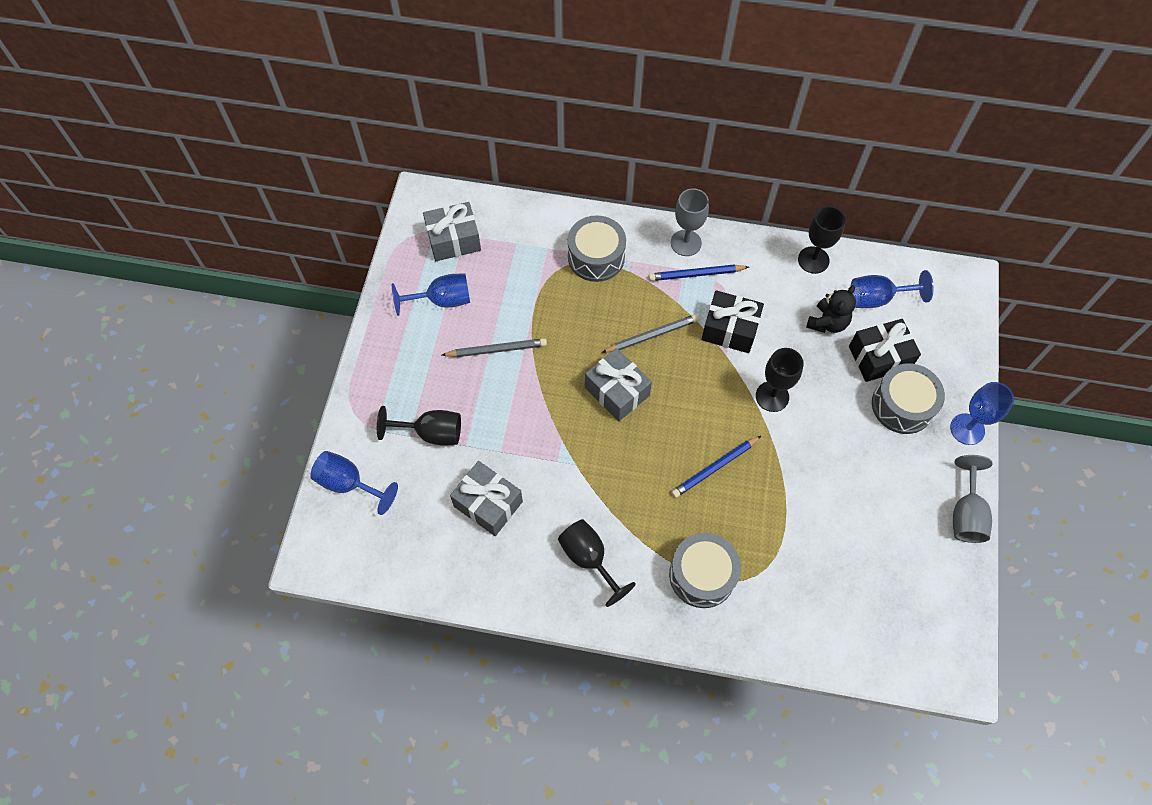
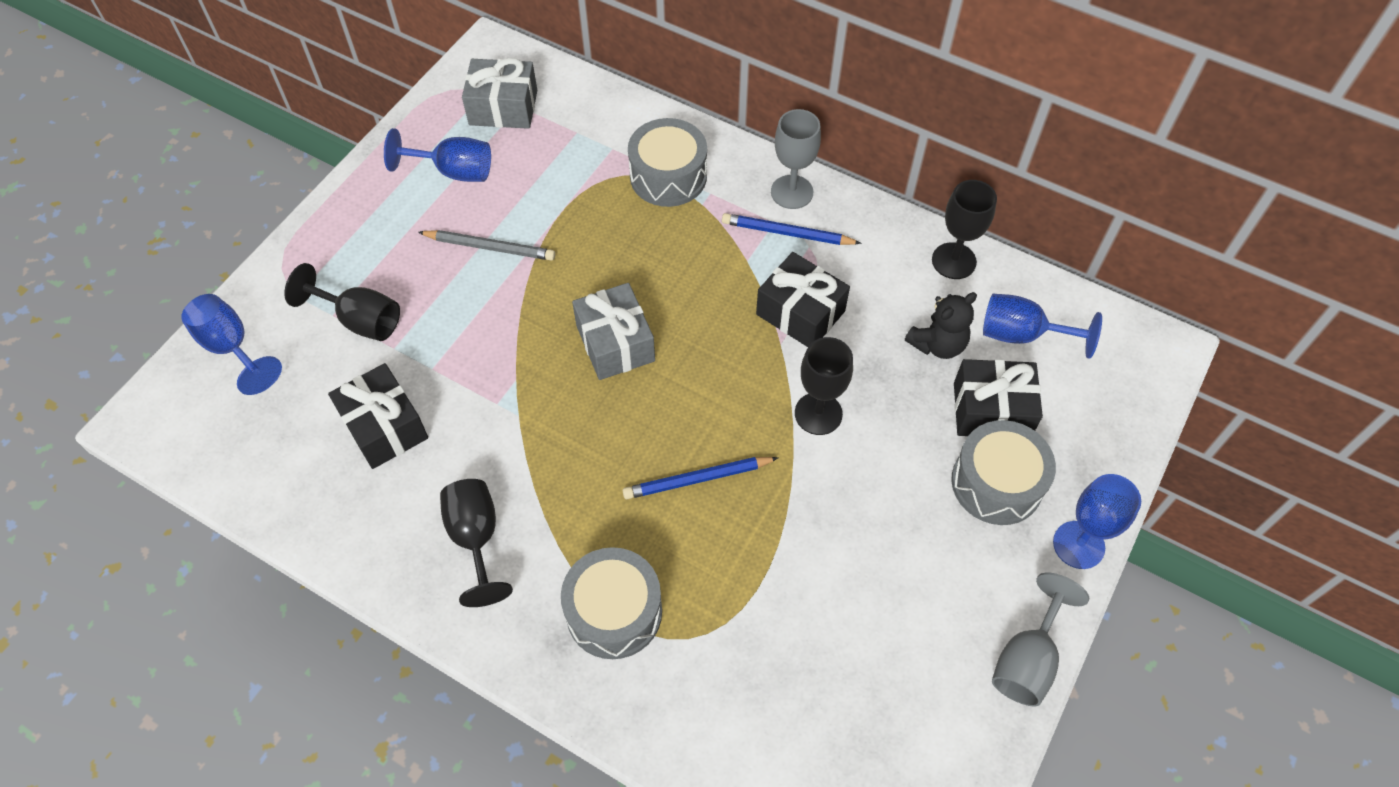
camera: 20 degrees right, 5 degrees down
(488, 504) = (384, 427): grey gift -> black gift
(652, 335) = (694, 289): grey pencil -> none

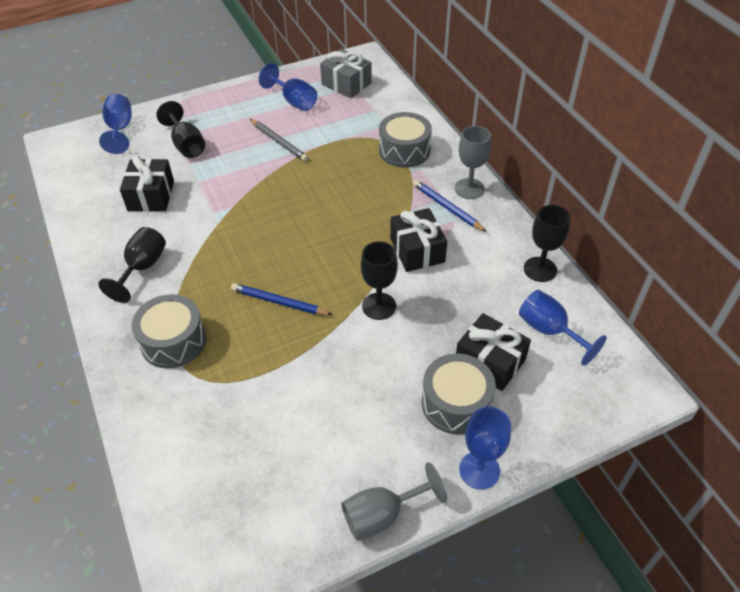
camera: 35 degrees right, 10 degrees down
(615, 343) = (299, 215): grey gift -> none
(938, 344) = (488, 308): black teddy bear -> none

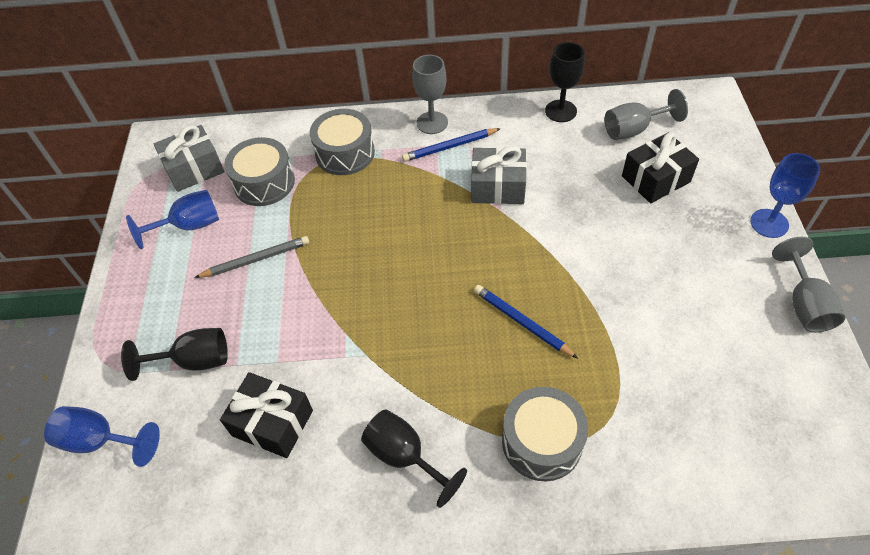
camera: 65 degrees left, 5 degrees up
(279, 302) = (522, 322): blue pencil -> blue pencil turned 90 degrees clockwise
(379, 306) = (560, 238): black goblet -> none
(417, 250) = (498, 187): black gift -> grey gift
(456, 403) = (695, 216): grey drum -> grey drum (264, 183)
(549, 331) = (634, 129): blue goblet -> grey goblet

